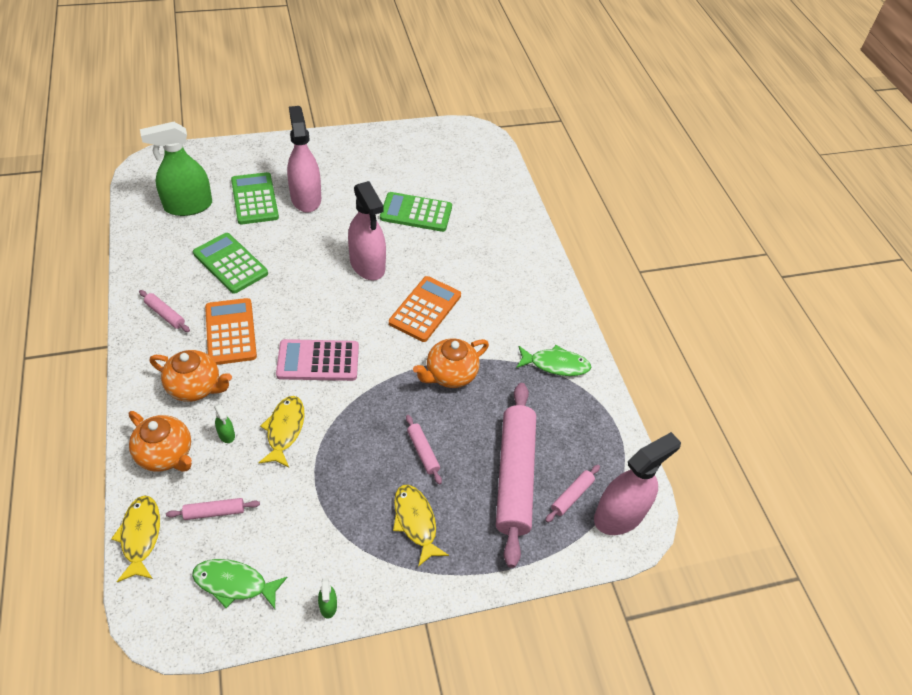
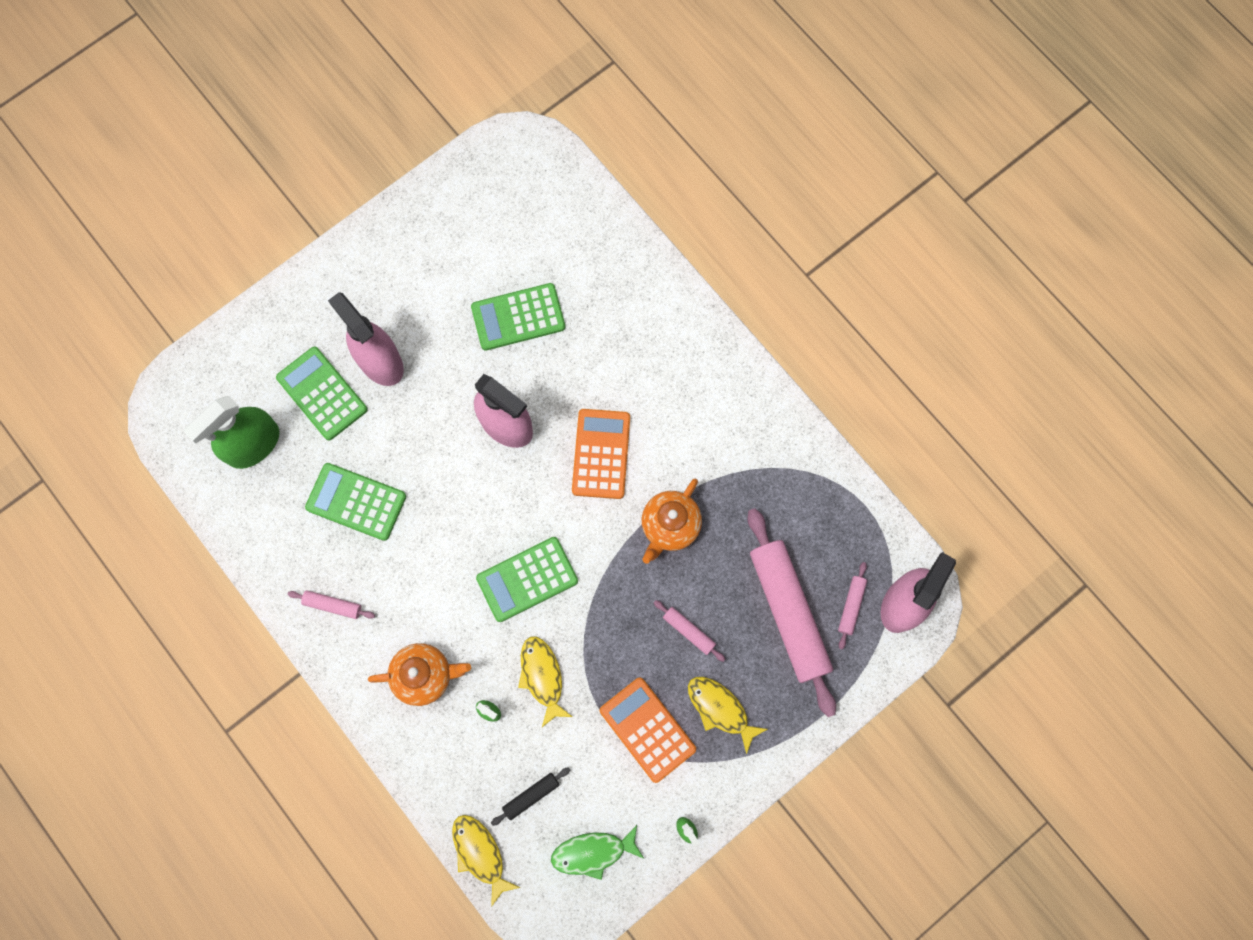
camera: 20 degrees left, 25 degrees up
(166, 455) = (446, 763): orange teapot -> none
(214, 512) = (531, 796): pink rolling pin -> black rolling pin
(230, 332) = (415, 591): orange calculator -> orange calculator (647, 729)
(318, 361) = (527, 579): pink calculator -> green calculator
(555, 364) = (770, 456): green fish -> none

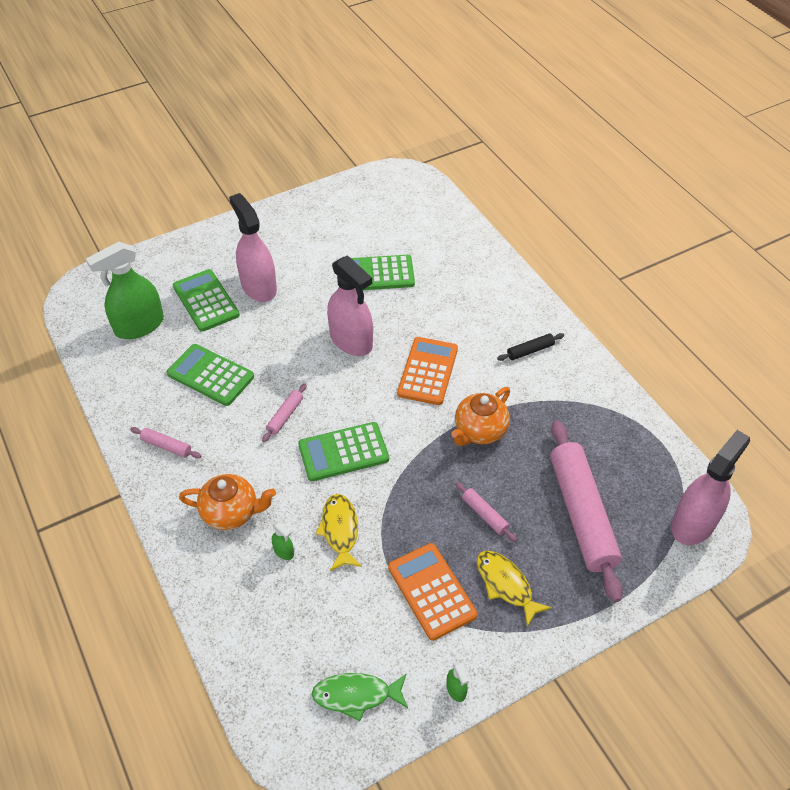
camera: 10 degrees right, 25 degrees down
(480, 854) = (242, 677): yellow fish -> none
(531, 796) = (306, 631): black rolling pin -> black rolling pin (530, 350)
(851, 606) = (642, 517): pink rolling pin -> pink rolling pin (285, 416)

